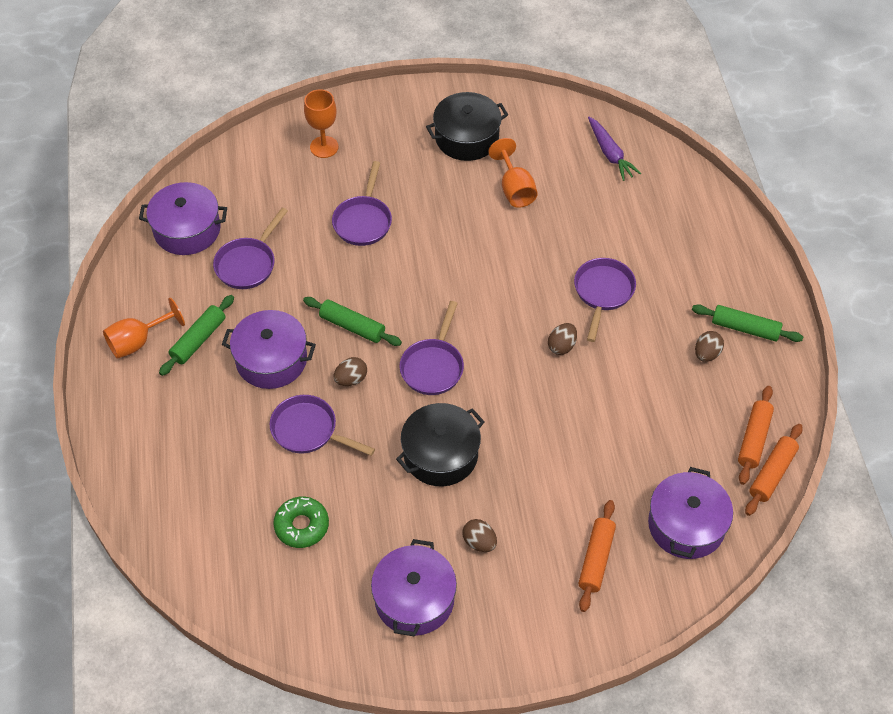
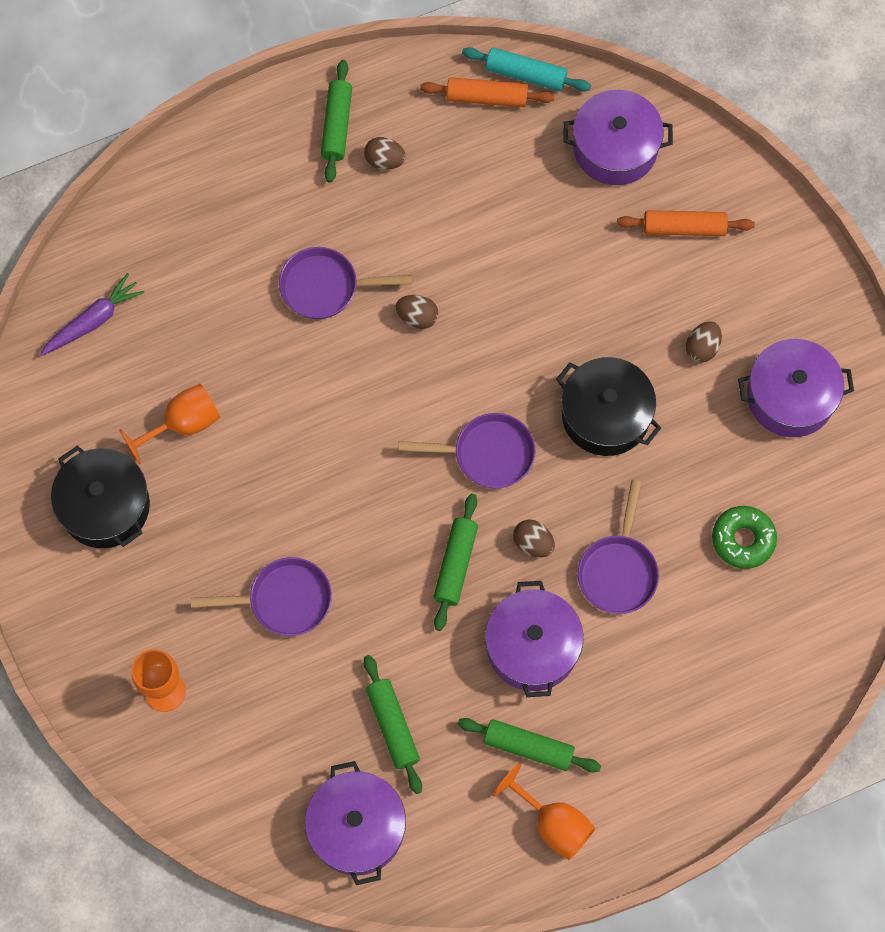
camera: 105 degrees left, 15 degrees up
(248, 264) = (392, 726): purple pan -> green rolling pin
(772, 474) = (526, 75): orange rolling pin -> turquoise rolling pin

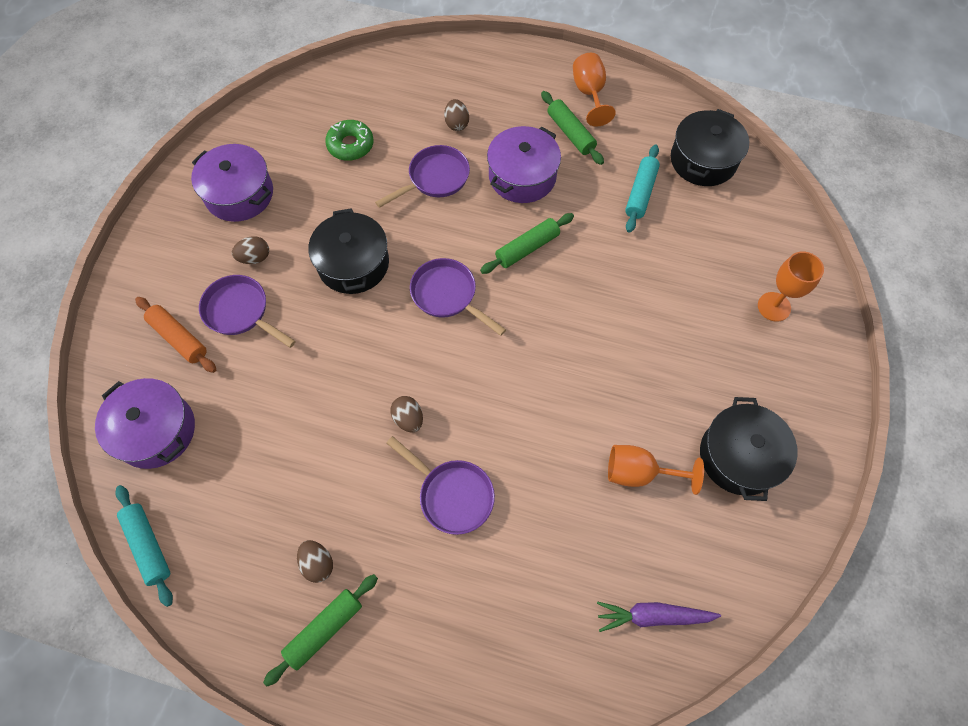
camera: 140 degrees left, 5 degrees down
(283, 600) = (654, 305): purple pan -> purple pan (240, 312)
(356, 828) = (703, 160): purple pot -> black pot
(392, 726) = (640, 193): green rolling pin -> turquoise rolling pin
(487, 98) = (194, 551): orange rolling pin -> none
(533, 543) = (469, 226): brown egg -> brown egg (456, 124)

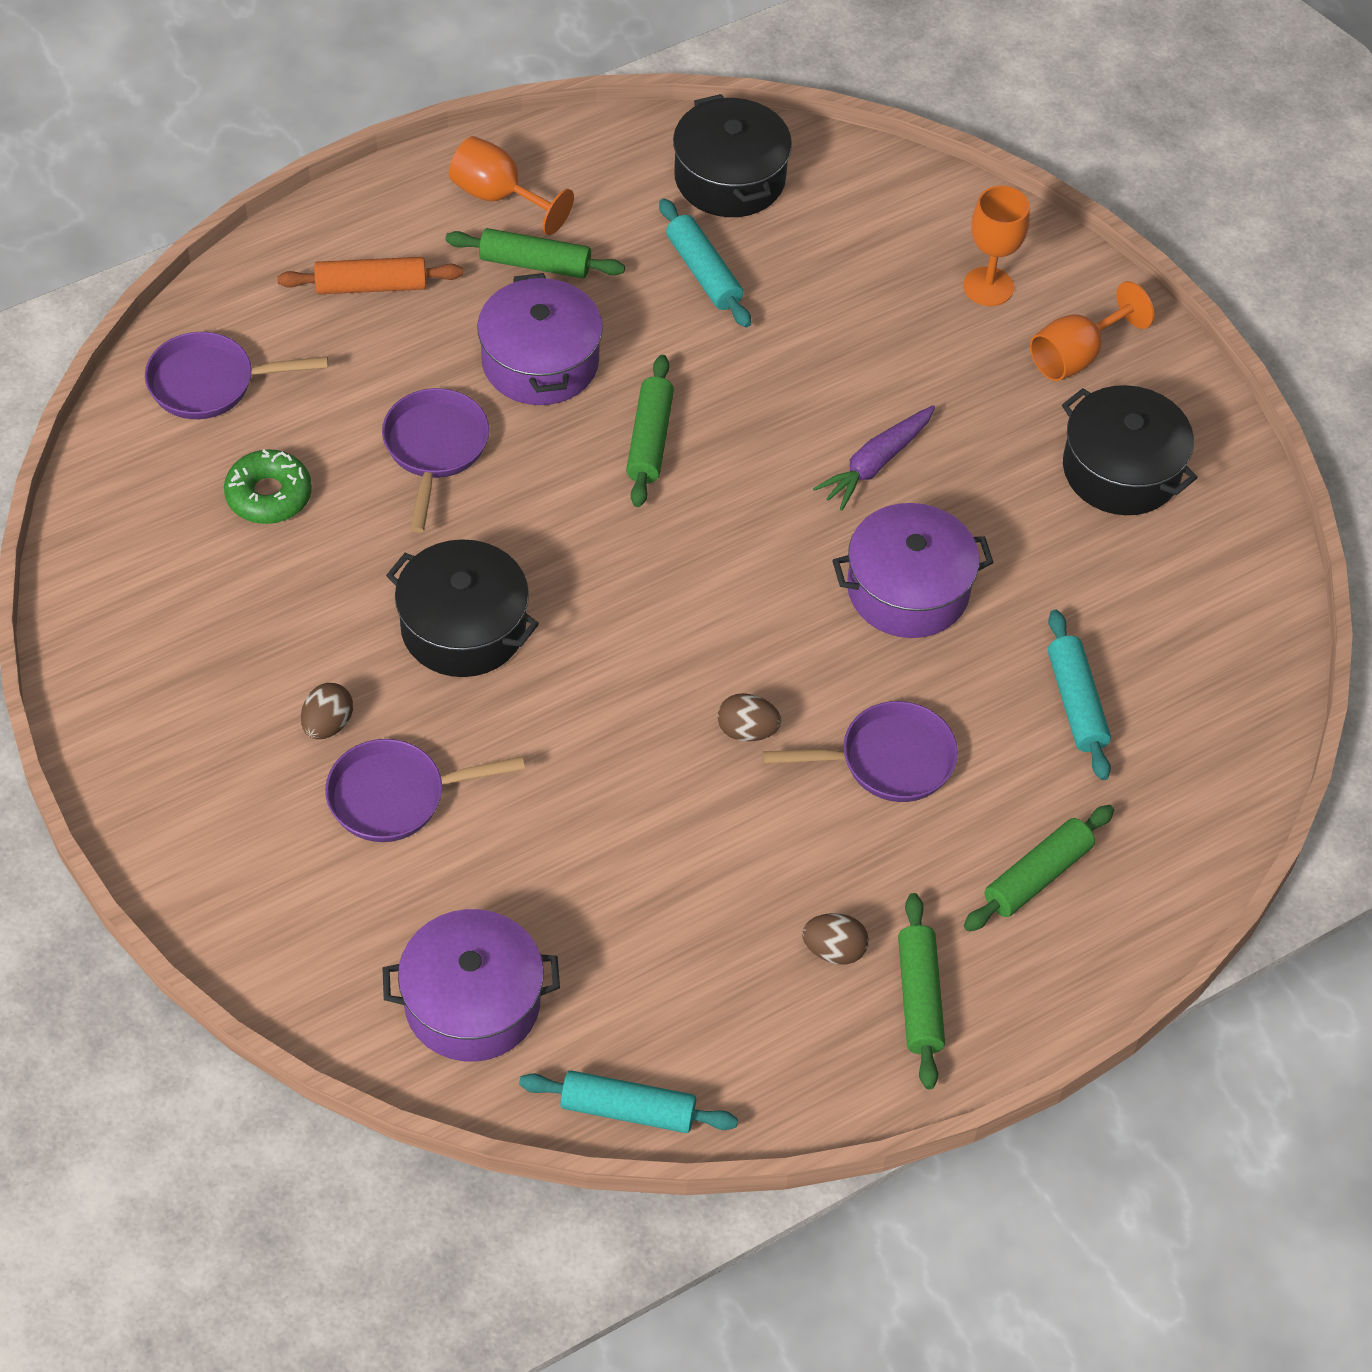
camera: 50 degrees left, 10 degrees down
(179, 338) = (358, 889): orange rolling pin -> orange rolling pin (371, 286)
(239, 194) = (199, 671): purple pot -> purple pot (908, 589)
(447, 295) = (624, 567): purple pan -> purple pan (210, 383)
(451, 626) = (1037, 876): none -> green rolling pin
(456, 124) = (375, 361): brown egg -> none
(575, 555) = (1076, 703): none -> turquoise rolling pin
(639, 473) = (1046, 570): orange goblet -> orange goblet (1076, 356)
(653, 616) = (1208, 688): purple carrot -> purple carrot (875, 464)

